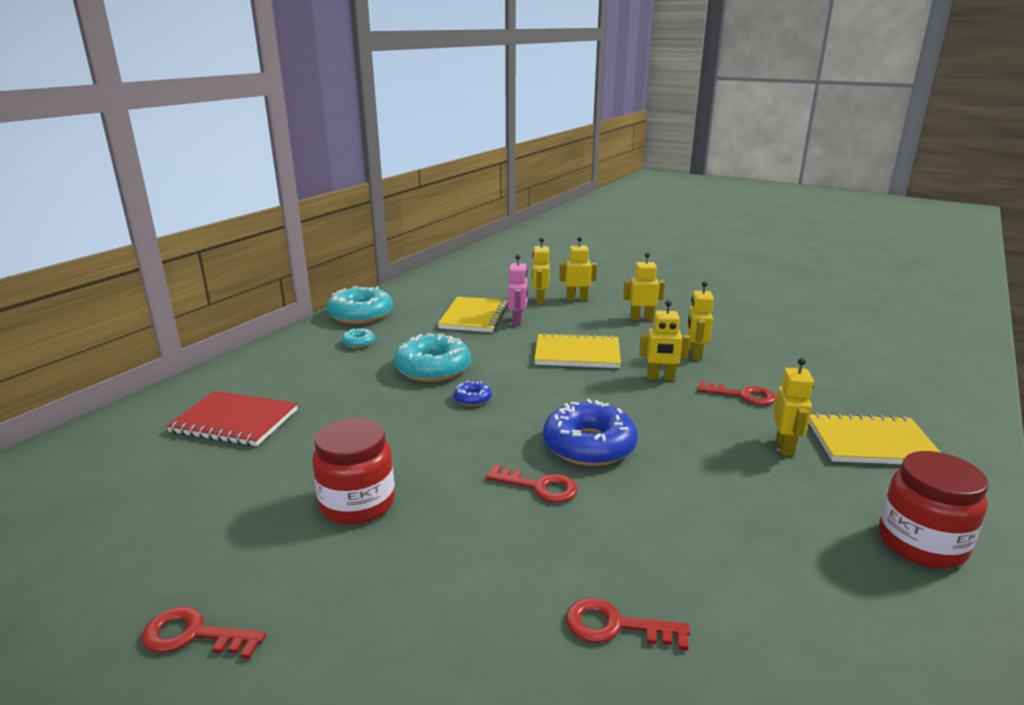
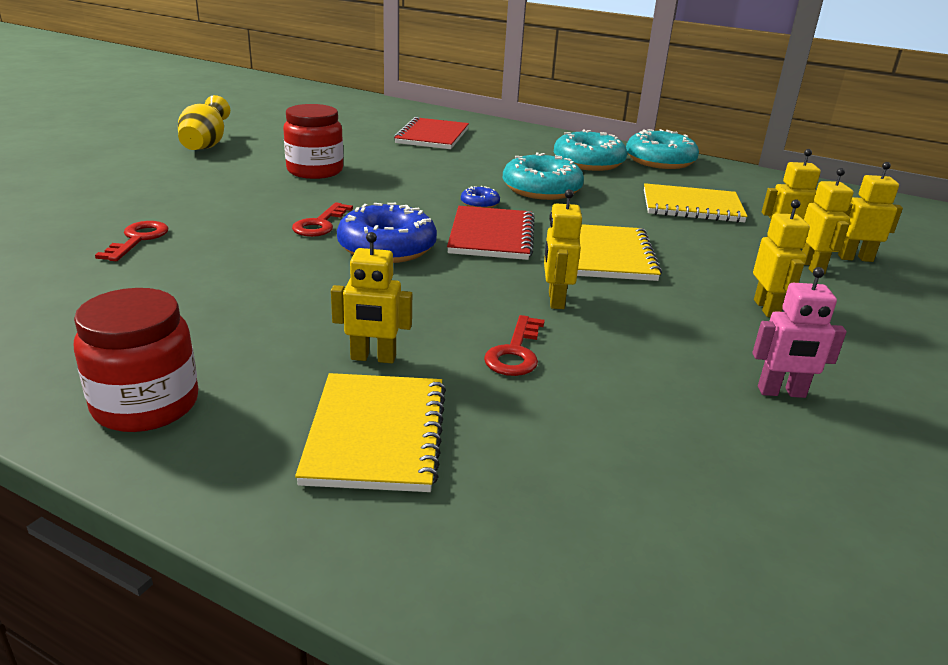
camera: 85 degrees right, 5 degrees up
(194, 635) = (205, 145): red key -> yellow vase
(358, 343) = (588, 162): turquoise donut -> turquoise donut, size x2.17
(517, 321) = (694, 228): pink robot -> pink robot (781, 392)
(550, 396) = (491, 236): none -> red notebook
(695, 354) = (647, 335): yellow robot -> yellow robot (855, 258)

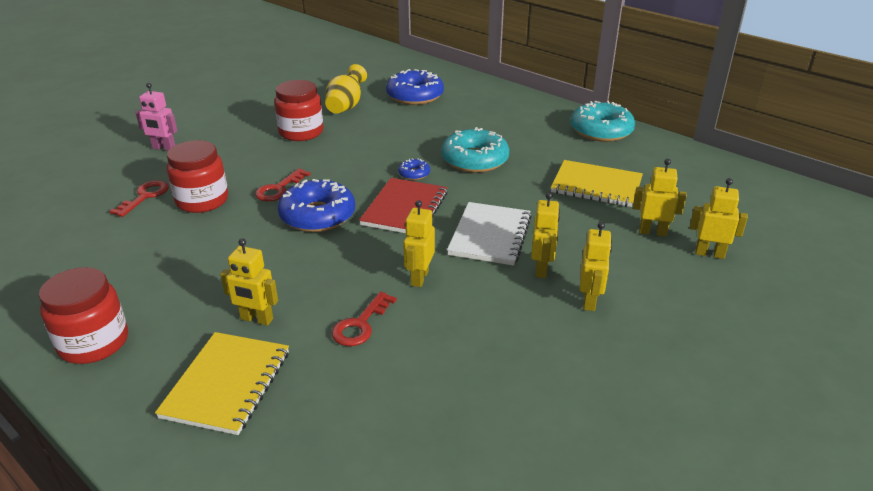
camera: 15 degrees right, 5 degrees up
(205, 145) = (231, 102): yellow vase -> yellow vase (346, 106)
(222, 240) = (202, 200): none -> red jar
(432, 136) = (415, 96): red notebook -> blue donut
(588, 162) = (534, 130): turquoise donut -> none
(609, 255) = (490, 235): yellow notebook -> white notebook
(781, 392) = (545, 384): pink robot -> pink robot (164, 148)
(812, 267) = (661, 261): yellow robot -> yellow robot (541, 269)

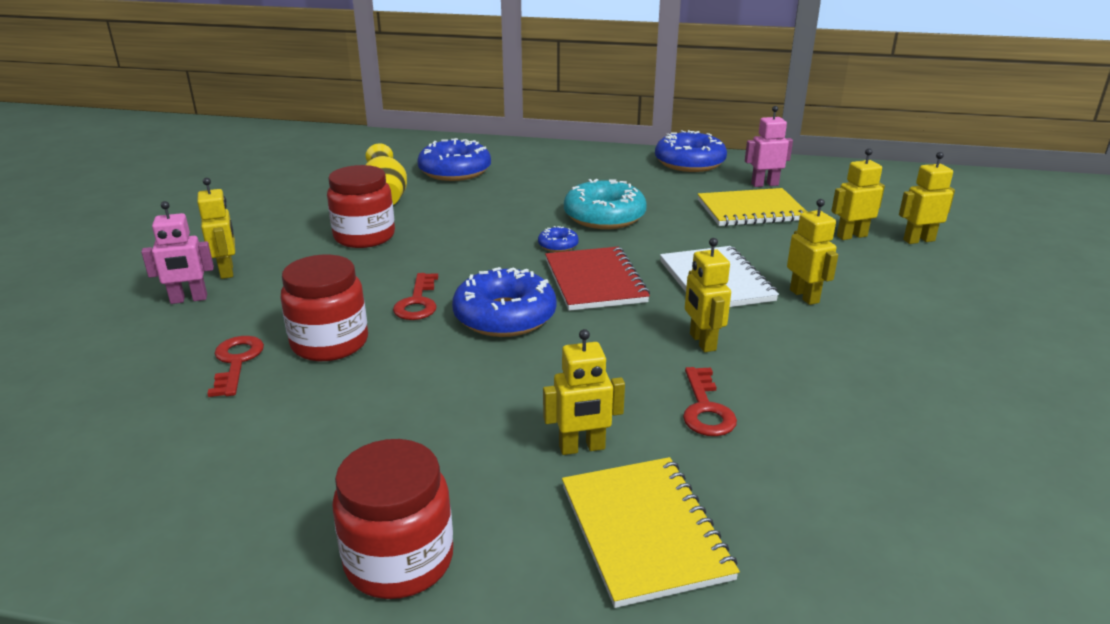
camera: 30 degrees left, 5 degrees down
(589, 301) = (882, 310): yellow robot -> yellow robot (227, 271)
(601, 131) = (689, 163): turquoise donut -> blue donut
(639, 166) = (764, 184): none -> pink robot

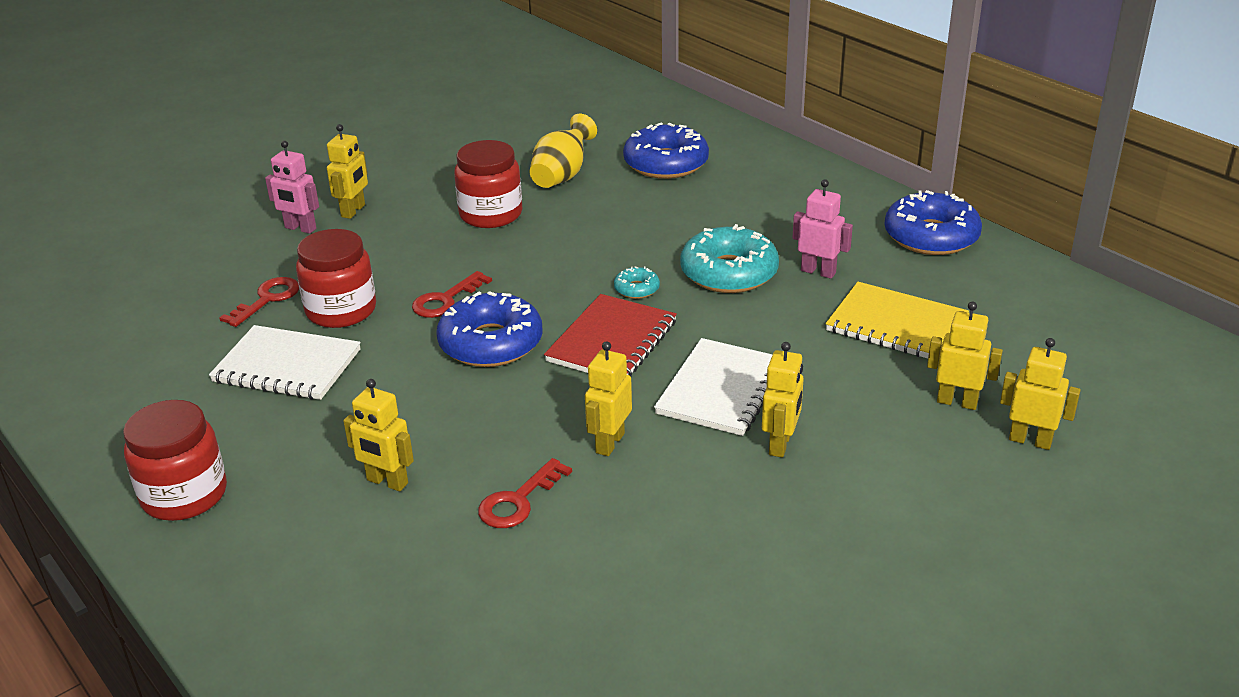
camera: 40 degrees right, 5 degrees up
(341, 404) = (287, 366): none -> white notebook
(558, 245) = (636, 289): blue donut -> turquoise donut
(644, 532) = (338, 562): yellow notebook -> none
(764, 184) = (971, 298): pink robot -> pink robot (818, 272)

